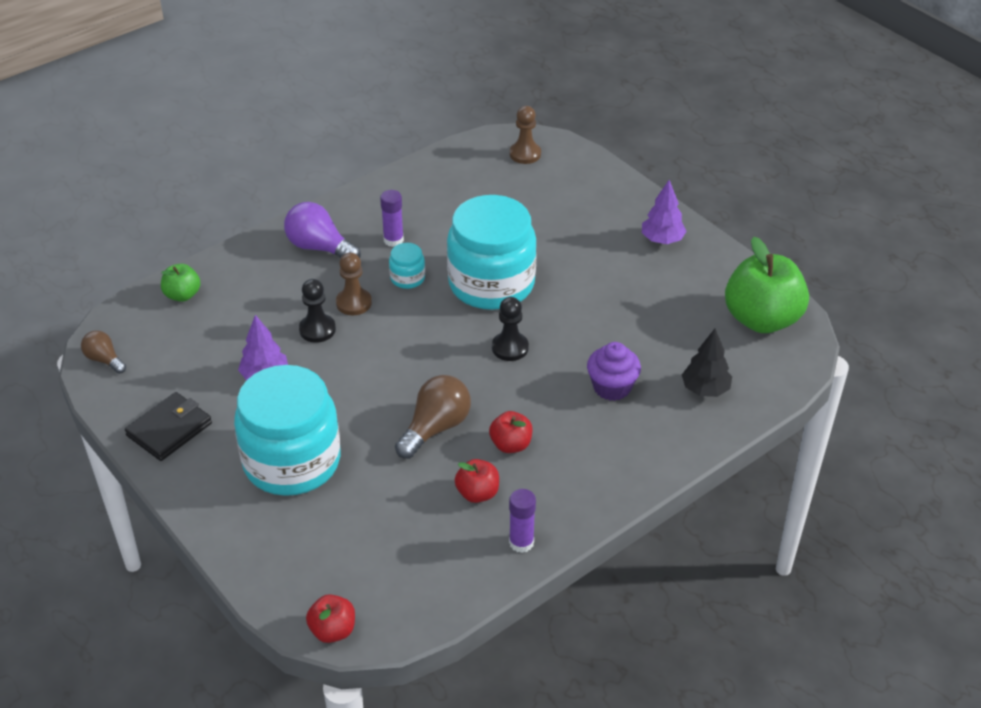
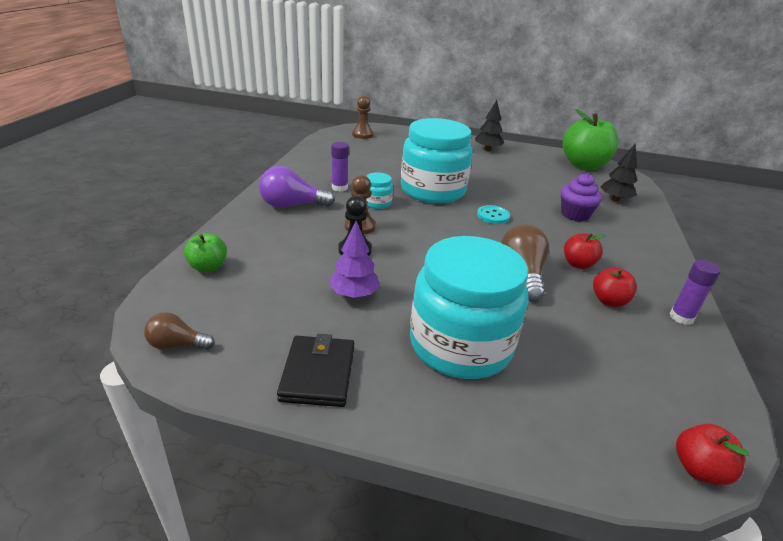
camera: 40 degrees left, 10 degrees down
(510, 348) = (493, 216): black pawn -> turquoise button
(662, 240) = (487, 149): purple tree -> black tree

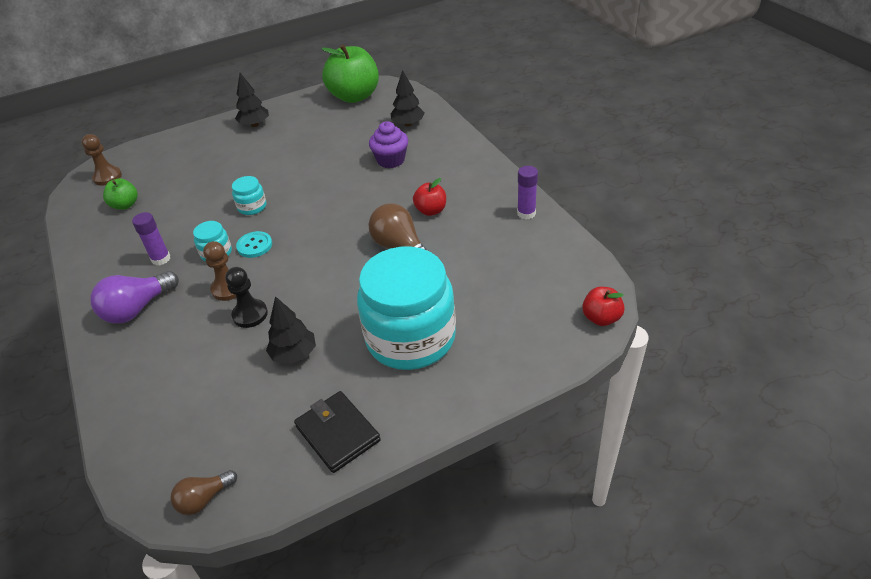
camera: 35 degrees left, 10 degrees up
(208, 267) = (139, 422): green apple -> green apple (125, 205)
(354, 294) = (294, 354): purple tree -> black tree
(432, 190) = (252, 207): turquoise jar -> turquoise jar, size x0.41
(493, 216) = (329, 203): turquoise button -> turquoise button (254, 245)
(609, 301) = (475, 231): red apple -> none

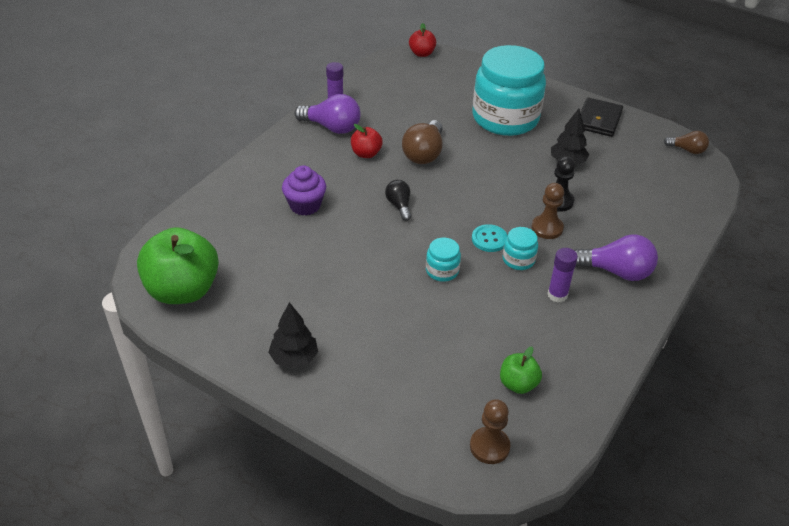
camera: 125 degrees left, 0 degrees up
(344, 208) = (399, 206): none -> black light bulb
(408, 124) = (229, 218): black tree -> none
(489, 201) = (332, 127): none -> purple light bulb

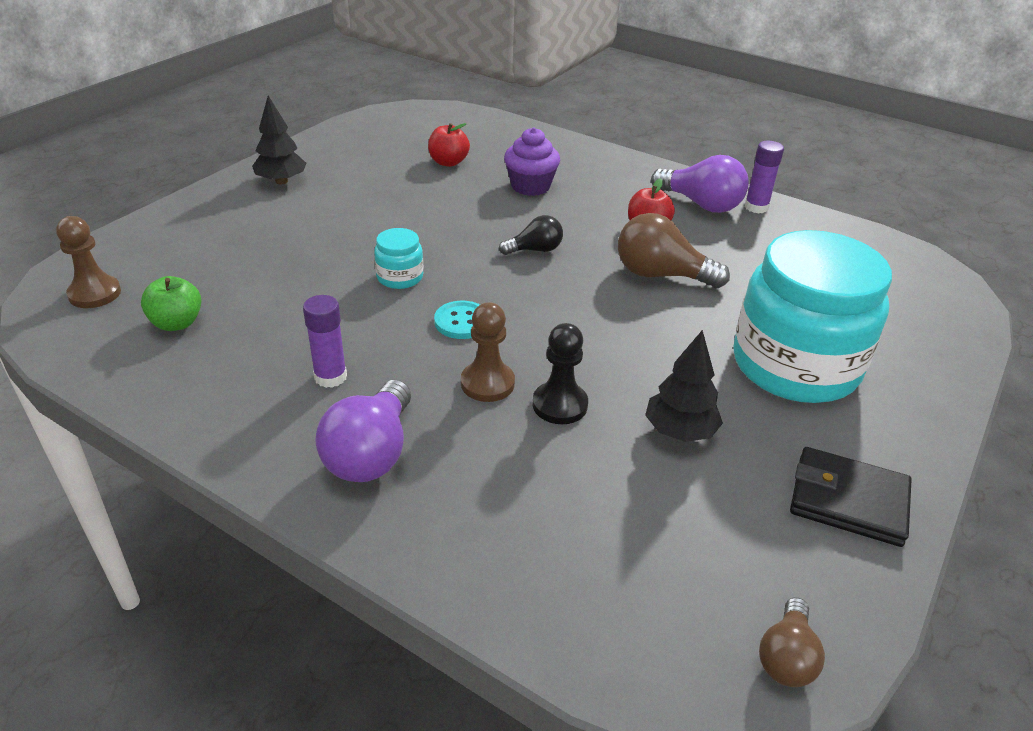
camera: 90 degrees right, 5 degrees down
(183, 290) = (394, 127): green apple -> none
(332, 127) = (701, 204): purple light bulb -> purple light bulb turned 75 degrees counterclockwise
(422, 53) = (955, 286): red apple -> red apple (448, 162)
(518, 260) = (414, 346): turquoise jar -> none

